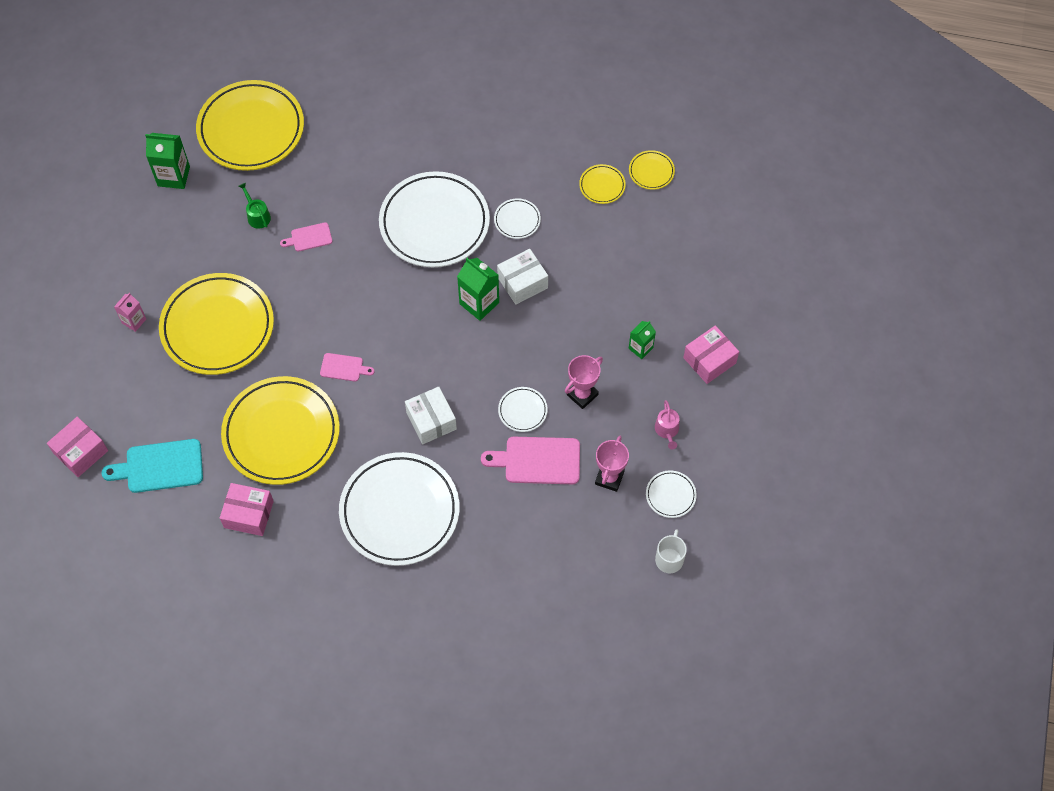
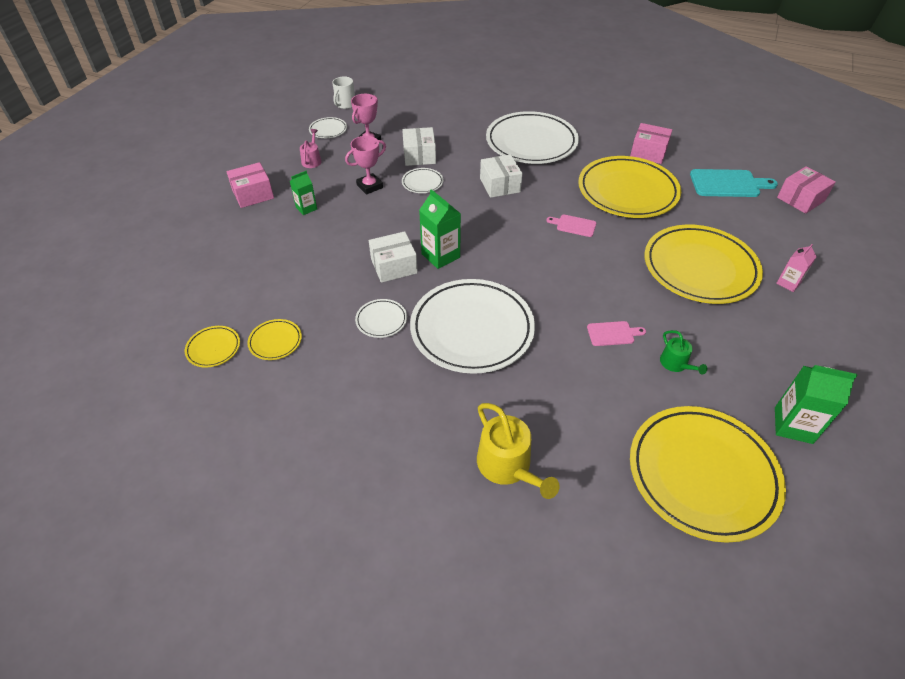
camera: 170 degrees left, 15 degrees down
(391, 114) = (508, 466): none -> yellow watering can
(538, 461) = (419, 155): pink cutting board -> white box

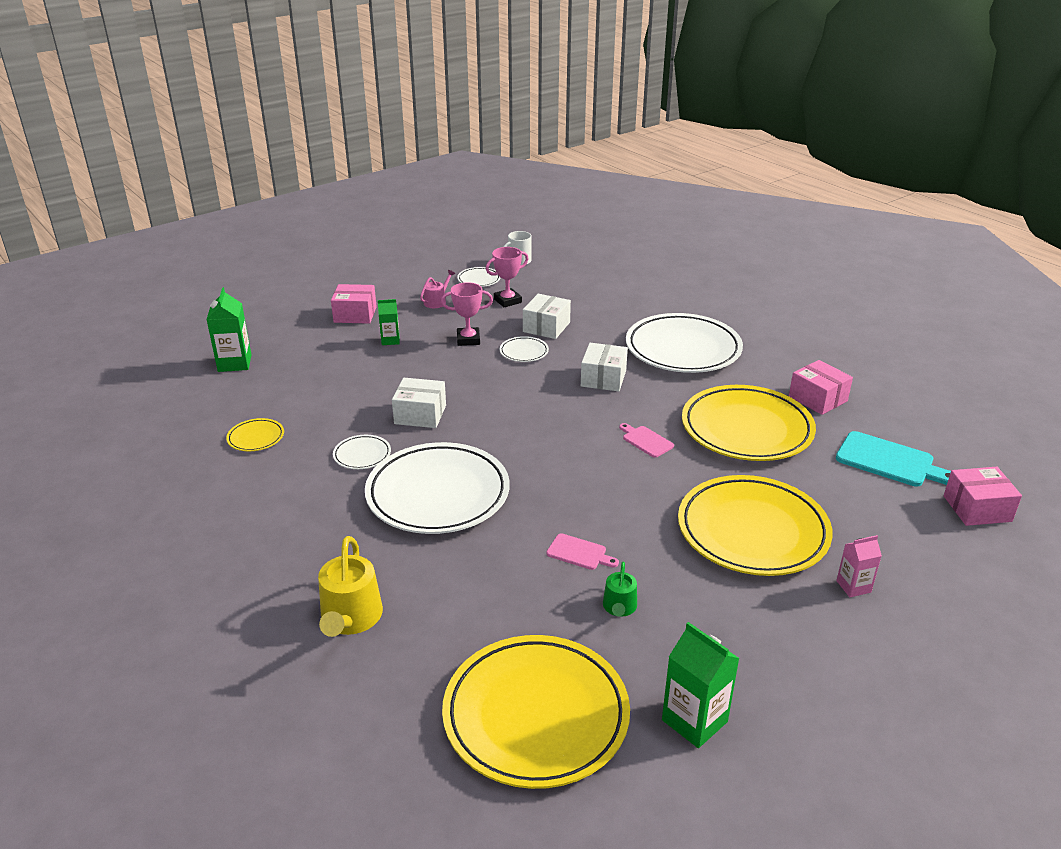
camera: 30 degrees right, 15 degrees down
(213, 348) = (203, 424): yellow plate -> none
(440, 256) = (474, 421): green carton -> green carton (234, 363)

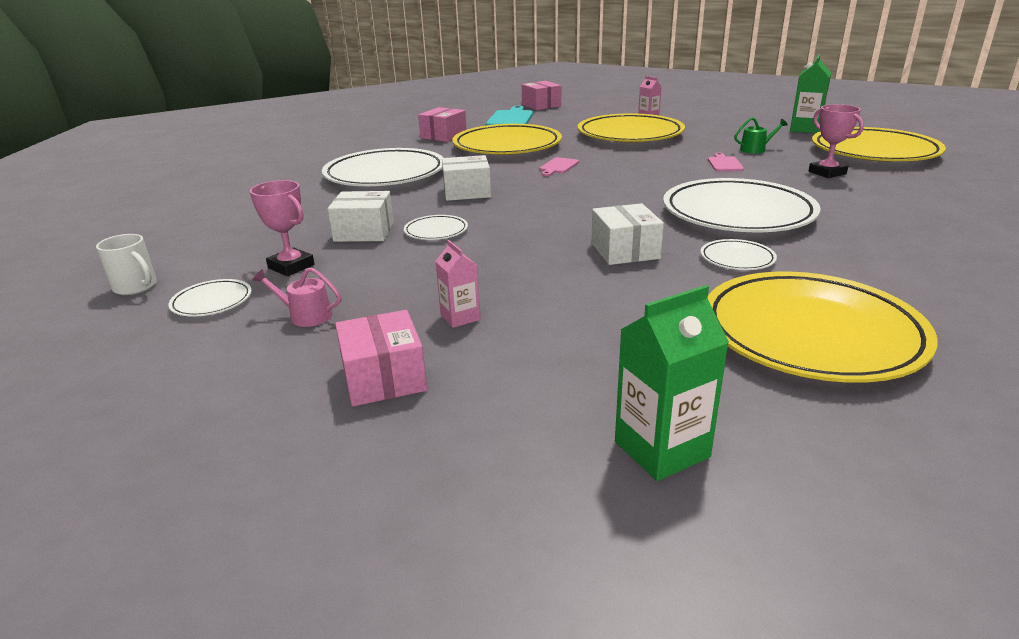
camera: 110 degrees left, 5 degrees down
(256, 438) = (810, 334): yellow plate -> yellow plate, size x2.36
(350, 618) = (924, 206): yellow watering can -> none
(390, 340) = (460, 317): green carton -> pink carton
(468, 339) = (423, 266): pink trophy -> pink trophy (827, 173)

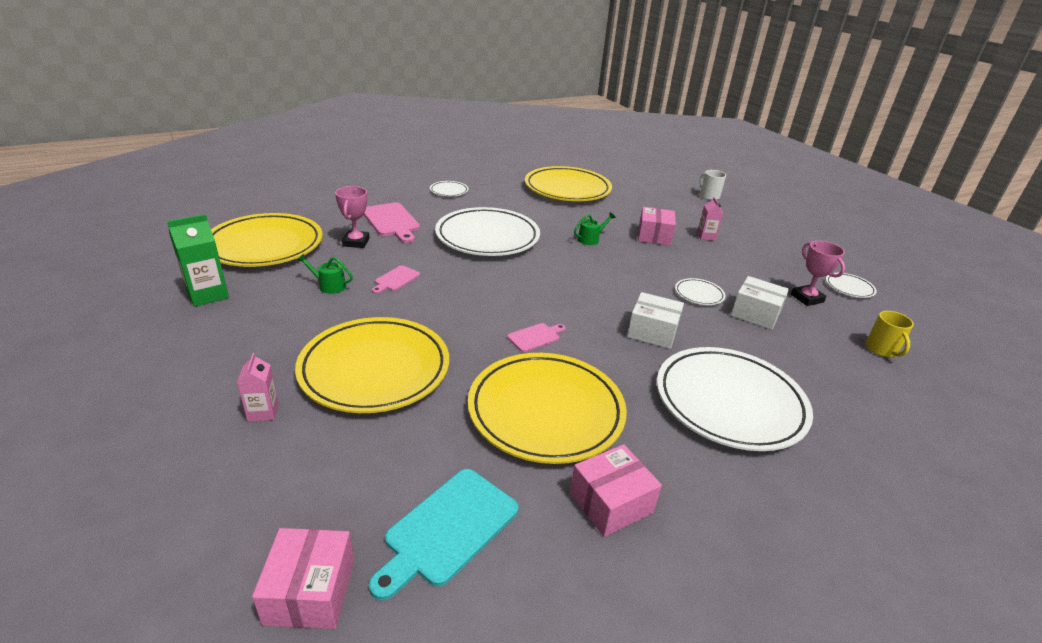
camera: 155 degrees left, 5 degrees up
(136, 287) = (913, 317): white mug -> white mug (709, 196)
(219, 239) = (882, 349): none -> yellow mug
(306, 316) = (787, 261): pink watering can -> none
(384, 378) = (747, 226): pink box -> pink box (654, 236)
(625, 251) = (590, 239): white box -> green watering can
(661, 449) = (660, 185): green carton -> none
(737, 259) = (541, 217): white plate -> white plate (449, 191)
(860, 196) = (391, 221): none -> pink cutting board

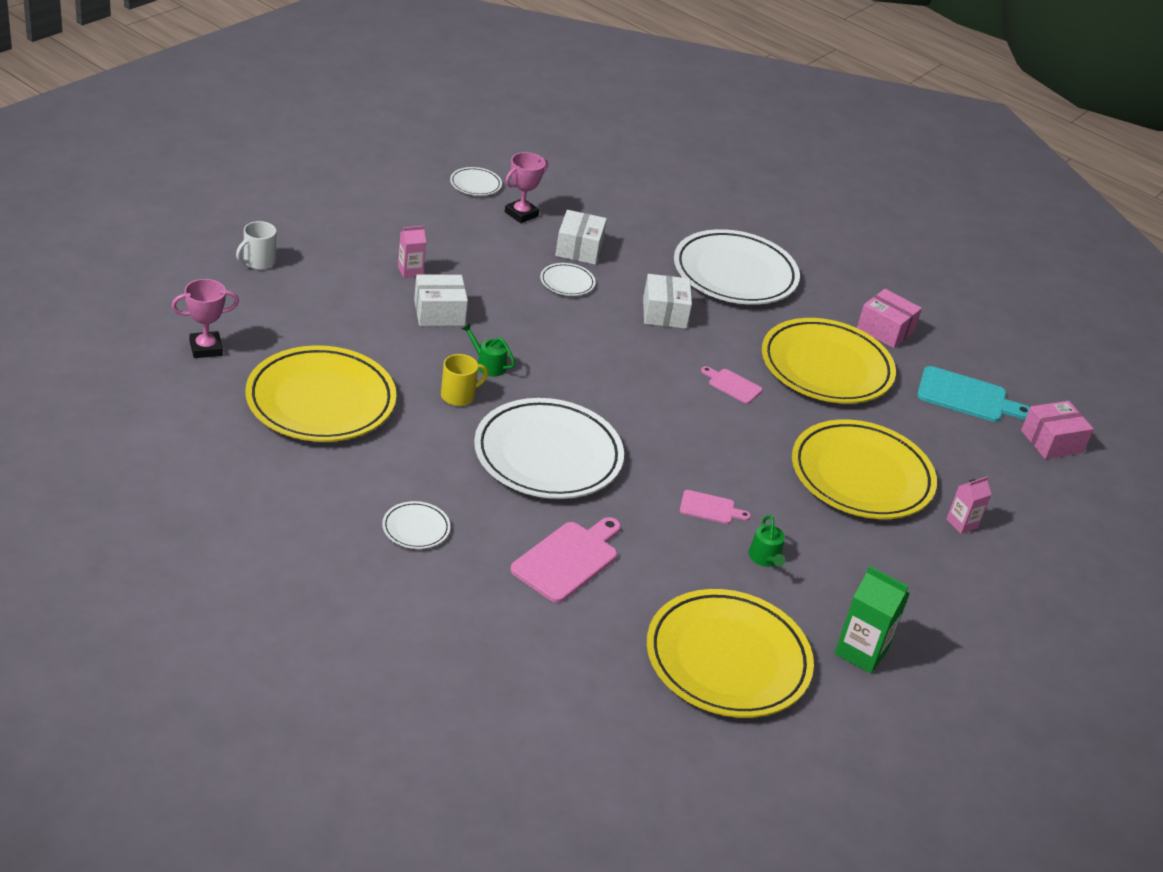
camera: 115 degrees left, 5 degrees up
(356, 242) = (652, 574): pink trophy -> pink trophy (206, 348)
(654, 236) = (439, 312): pink box -> white box
(882, 349) = (588, 186): yellow mug -> yellow mug (459, 396)

